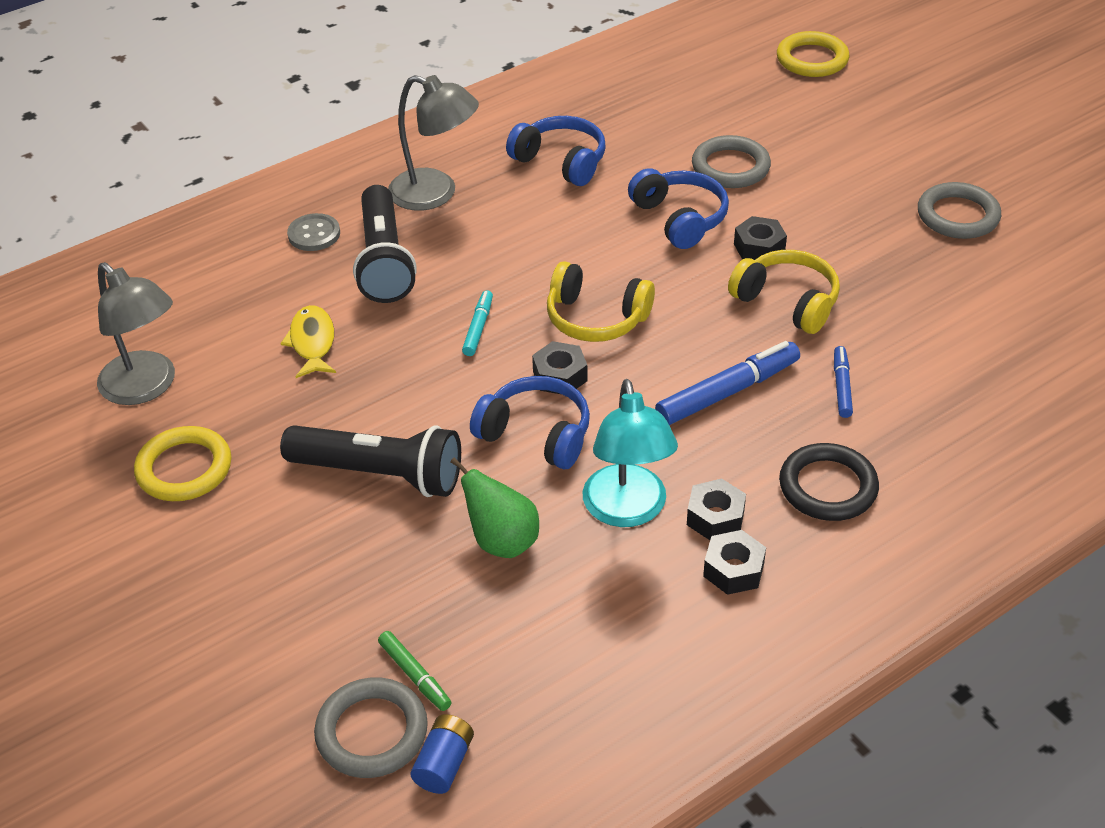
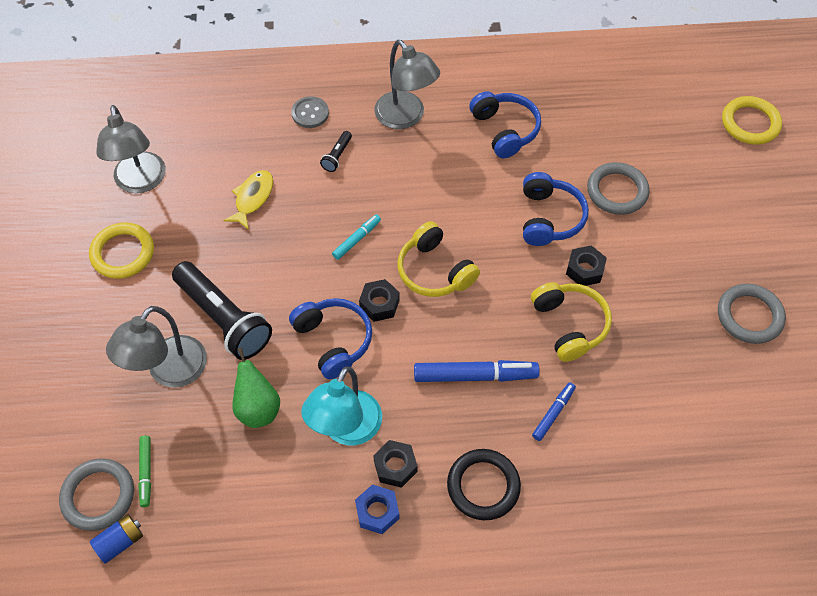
camera: 30 degrees right, 15 degrees up
(355, 559) = (169, 372): none -> grey lamp
(384, 261) = (337, 156): black flashlight -> black flashlight, size x0.43
(733, 570) = (377, 512): black nut -> blue nut

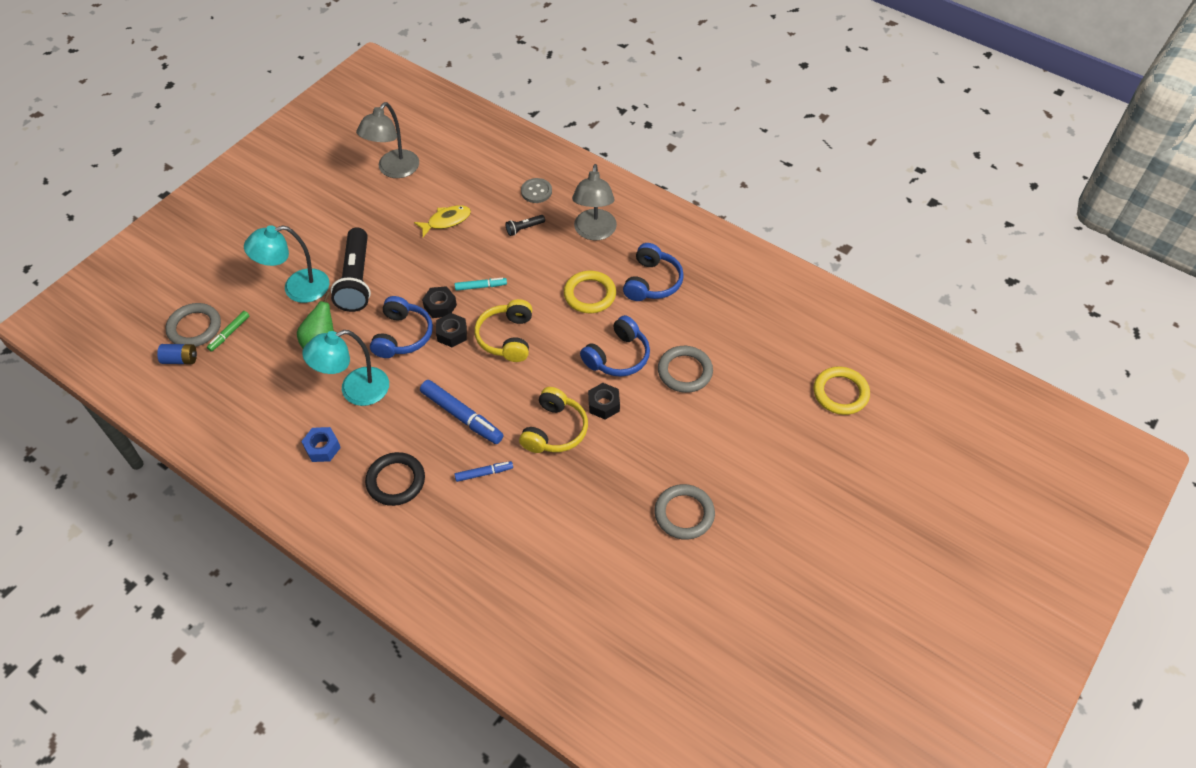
camera: 40 degrees right, 5 degrees down
(123, 253) = (341, 205): yellow ring -> yellow ring (589, 294)
(169, 372) = (297, 288): grey lamp -> turquoise lamp
(395, 466) = (359, 431): black nut -> black nut (440, 306)

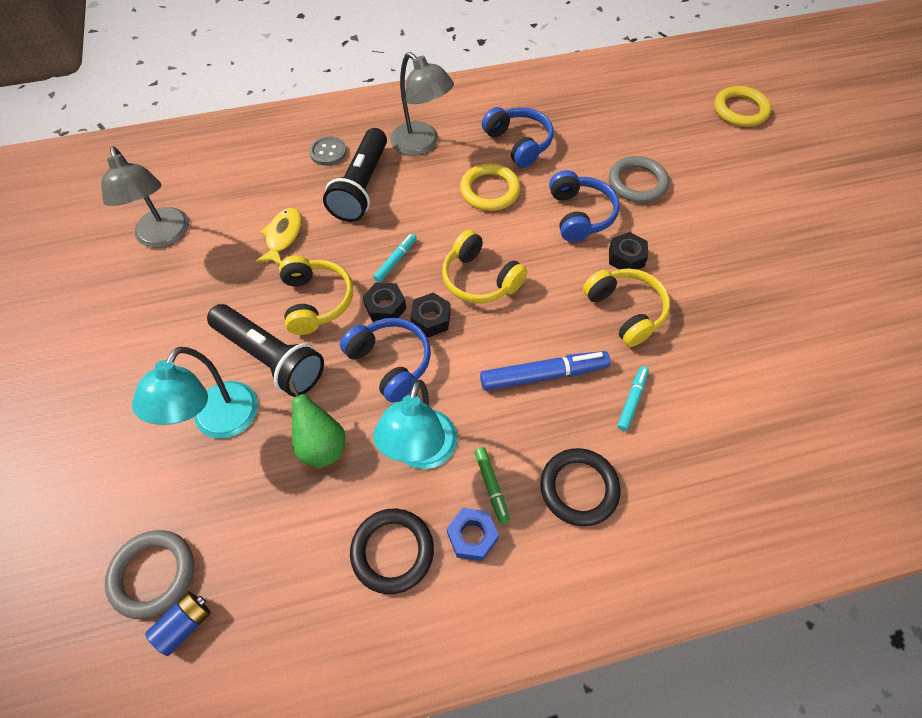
camera: 50 degrees left, 5 degrees up
(229, 333) = (205, 537): green marker -> green marker (491, 486)
(285, 417) = (392, 551): none -> black ring
(413, 271) = (316, 301): none -> yellow headphones
(484, 473) = (632, 400): blue marker -> turquoise marker
(524, 228) = (361, 187): black flashlight -> black flashlight, size x2.32
(684, 514) = (793, 277): grey ring -> none

